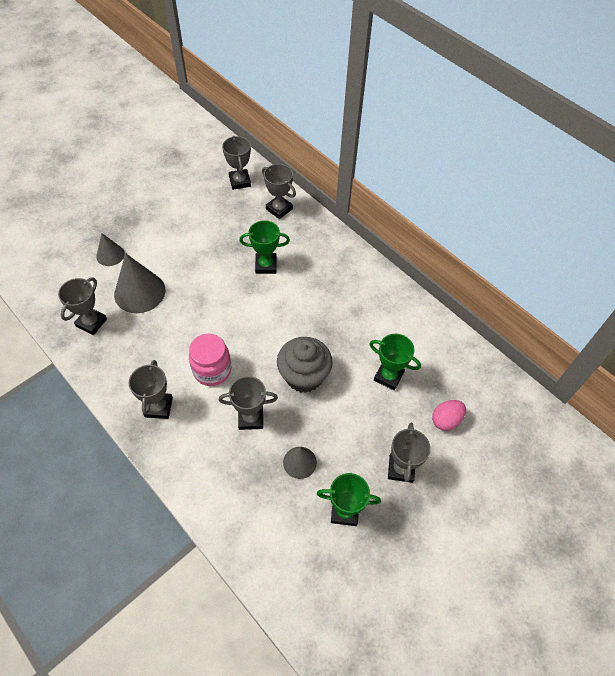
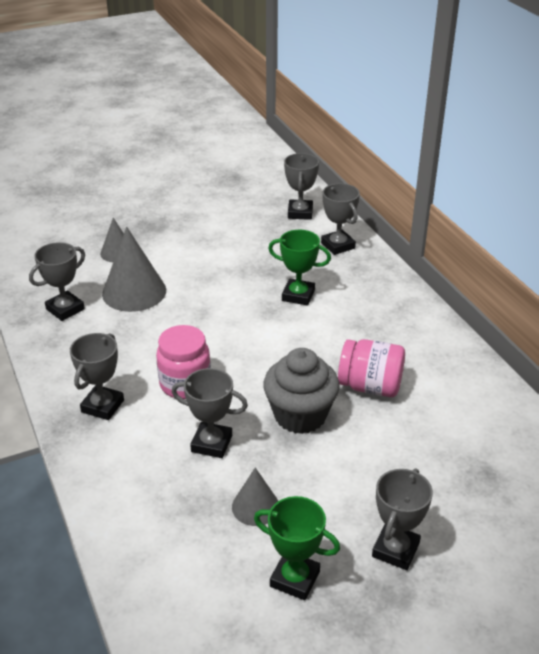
camera: 20 degrees right, 20 degrees down
(343, 337) = (370, 386): none -> pink jar
(388, 376) = (416, 441): green trophy -> none
(446, 420) = (483, 509): pink egg -> none

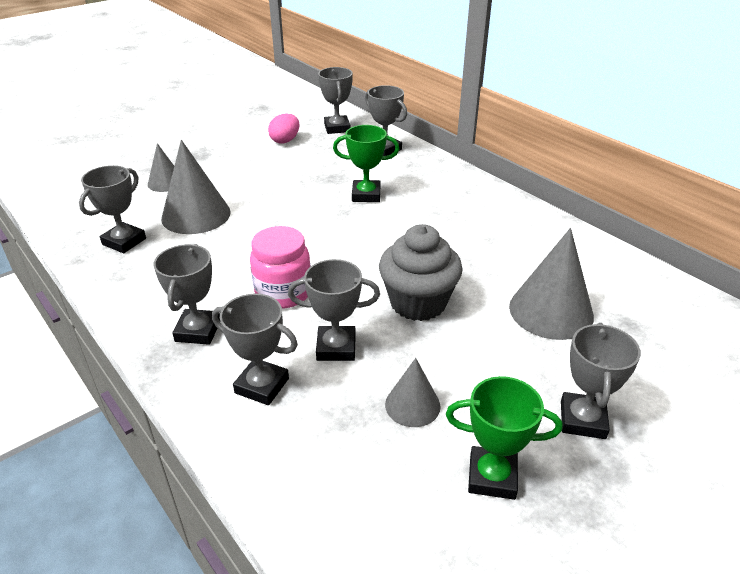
camera: 15 degrees left, 0 degrees up
(139, 465) = (262, 386): none -> grey trophy
(243, 221) = (285, 140): none -> pink egg
(370, 386) = (474, 264): pink jar -> none
(419, 447) = (551, 311): none -> grey cone

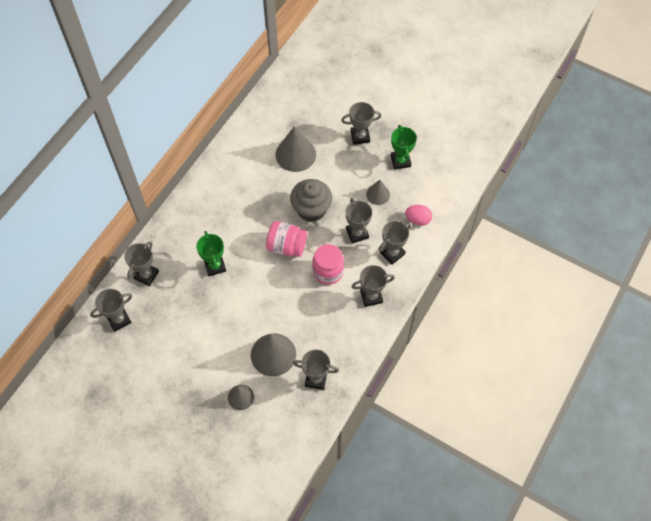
camera: 110 degrees left, 25 degrees up
(262, 386) = (392, 253): grey trophy -> grey trophy turned 45 degrees clockwise
(285, 140) = (152, 348): pink egg -> pink egg (418, 219)
(359, 261) = (286, 246): none -> pink jar

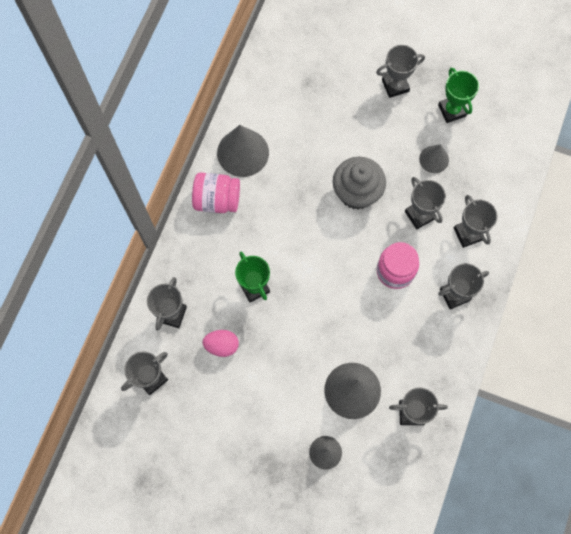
camera: 10 degrees left, 10 degrees up
(286, 246) = (337, 246): pink jar -> pink jar (217, 200)
(295, 154) = (321, 122): grey cone -> grey cone (243, 152)
(392, 253) = (468, 234): grey trophy -> grey trophy turned 60 degrees counterclockwise
(418, 219) = (489, 184): pink egg -> pink egg (222, 345)

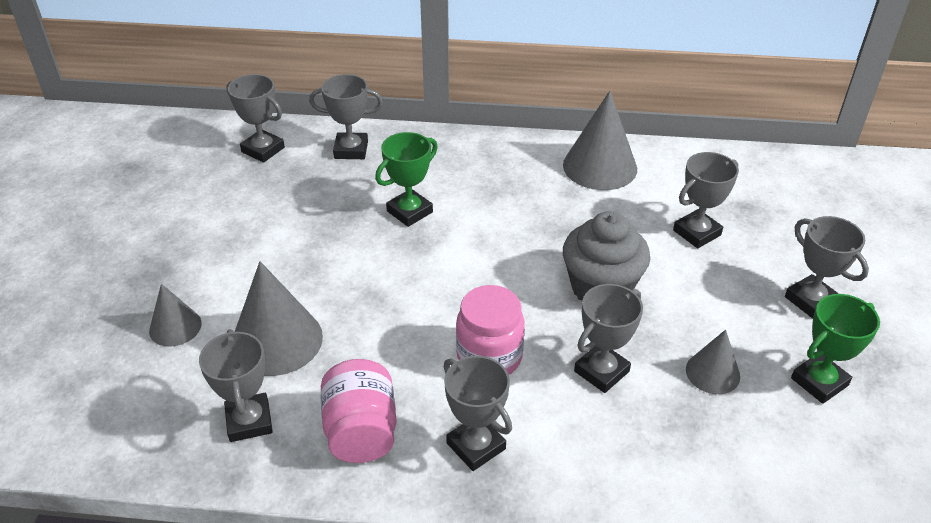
camera: 75 degrees right, 30 degrees down
(217, 200) = (520, 157): pink jar -> pink jar (361, 431)
(222, 345) = (319, 198): pink egg -> none
(468, 234) = (599, 446): grey trophy -> grey trophy (696, 233)

